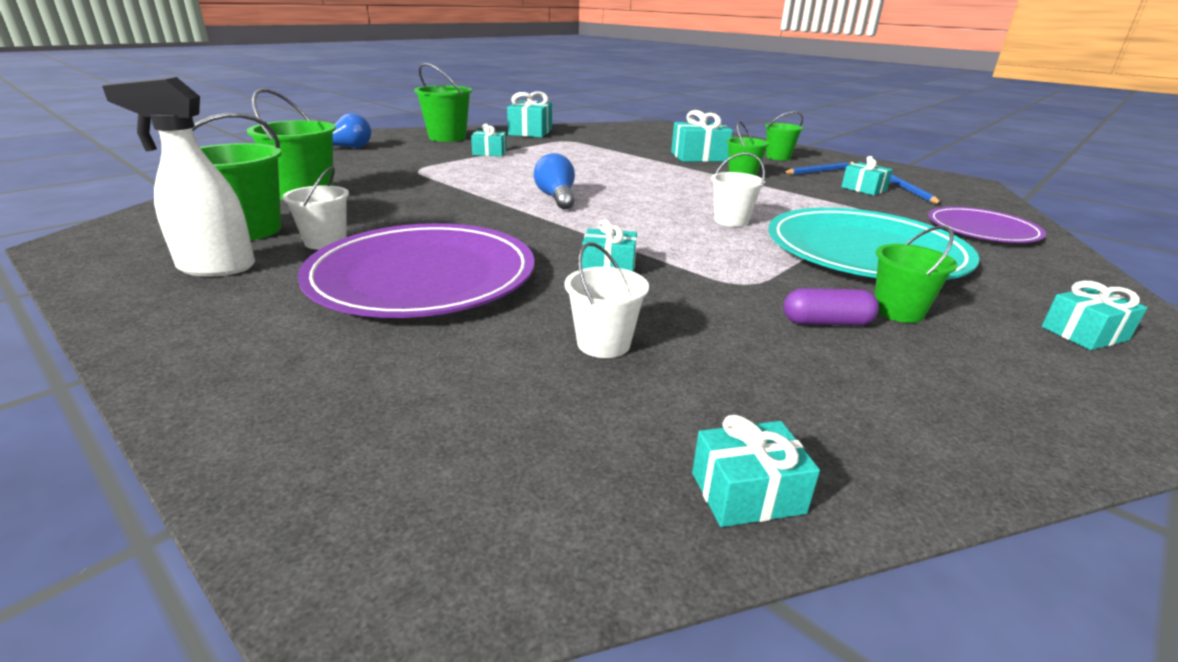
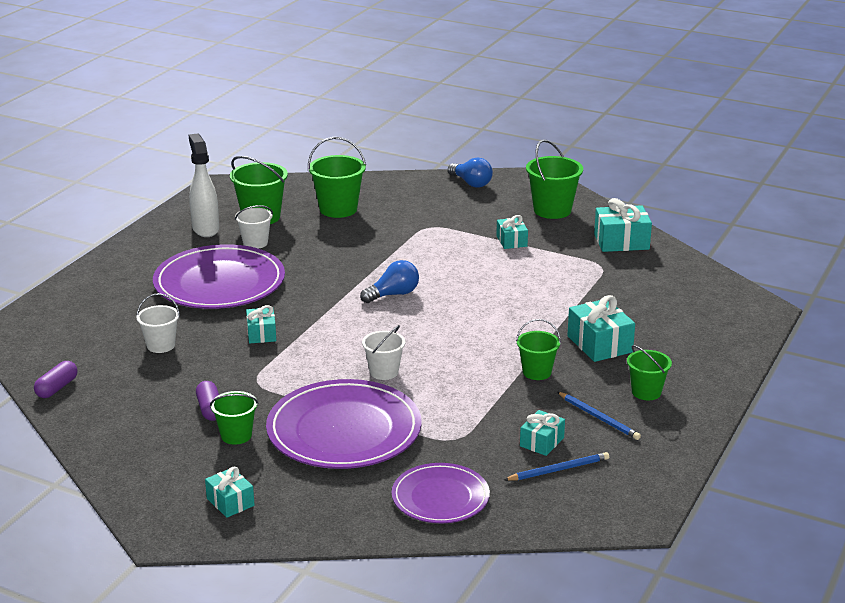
camera: 75 degrees right, 0 degrees up
(747, 493) = (57, 388): turquoise gift -> purple capsule
(864, 251) = (344, 430): turquoise plate -> purple plate

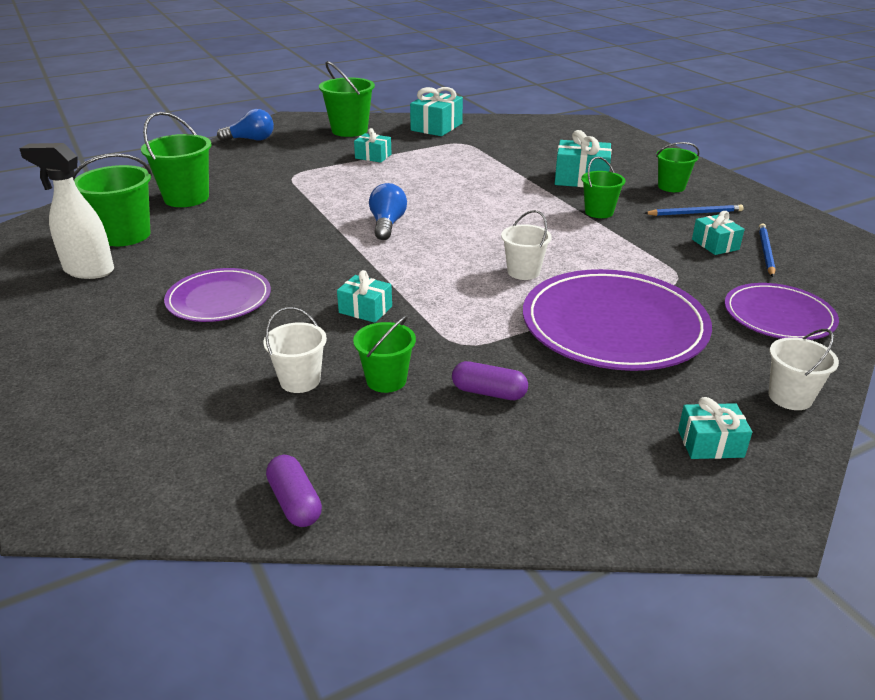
camera: 55 degrees left, 5 degrees up
(219, 283) = (219, 299): purple plate -> purple plate, size x0.59
(236, 435) = (564, 393): green bucket -> green bucket (386, 380)
(255, 243) = (172, 254): white bucket -> white bucket (790, 397)

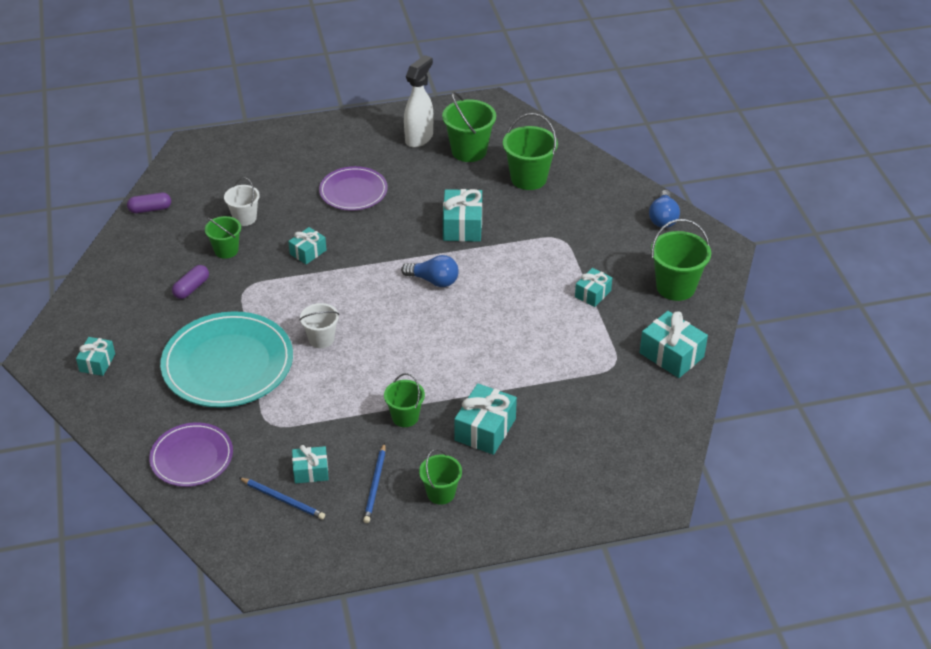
camera: 105 degrees right, 10 degrees up
(283, 221) = (462, 226): none -> turquoise gift
(613, 325) = (228, 364): purple plate -> turquoise plate
(790, 397) = (110, 416): white bucket -> none

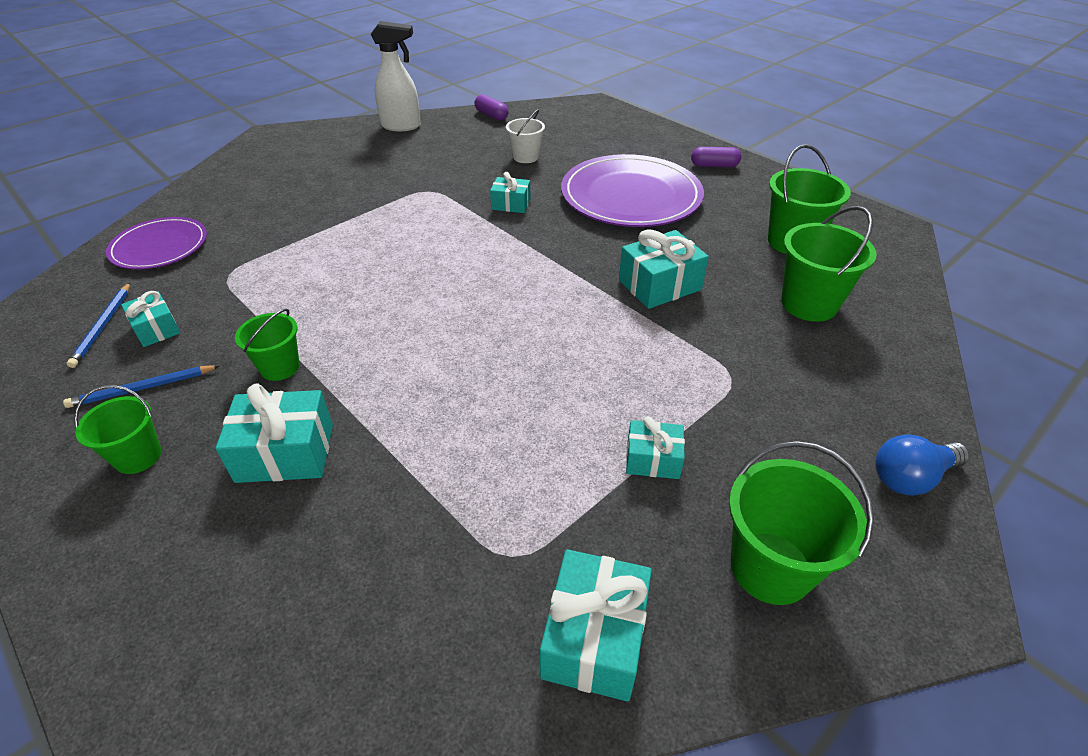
camera: 60 degrees right, 0 degrees up
(97, 363) = (274, 159): turquoise gift -> none
(191, 288) = (405, 166): purple capsule -> purple capsule (714, 166)
(226, 250) = (472, 164): green bucket -> none
(228, 364) = (309, 219): turquoise plate -> none
(321, 339) = (382, 259): white bucket -> none
(353, 191) = (631, 196): purple plate -> purple plate, size x1.69
(419, 138) = (765, 203): white spray bottle -> white spray bottle (401, 126)
(434, 281) = (542, 299): blue light bulb -> none

